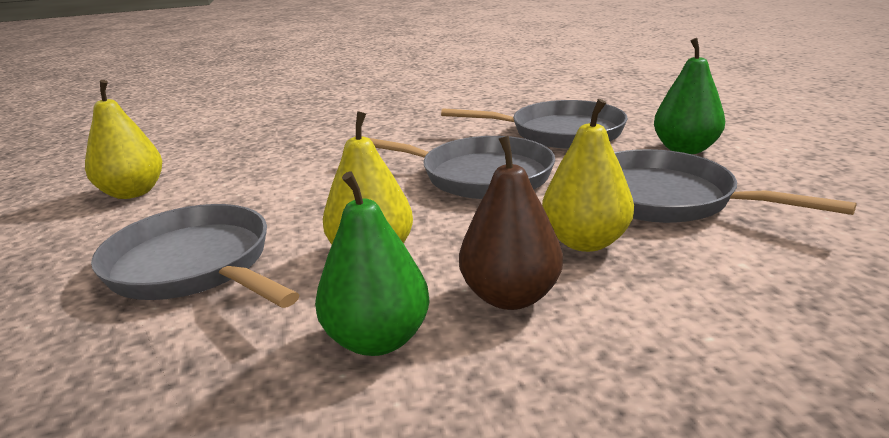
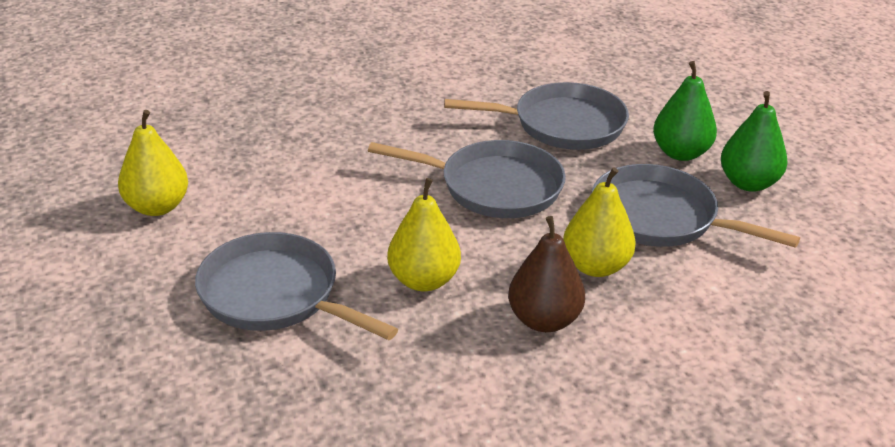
camera: 10 degrees left, 10 degrees up
(377, 339) = (455, 359): green pear -> green pear (748, 183)

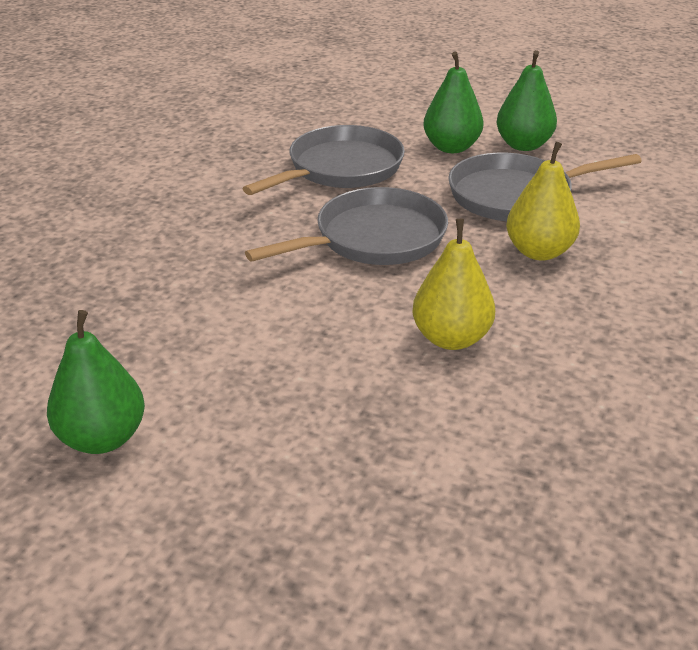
camera: 45 degrees left, 0 degrees up
(157, 207) = (103, 438): yellow pear -> green pear
(275, 295) = (361, 433): grey pan -> none
(544, 320) = (576, 309): brown pear -> none

